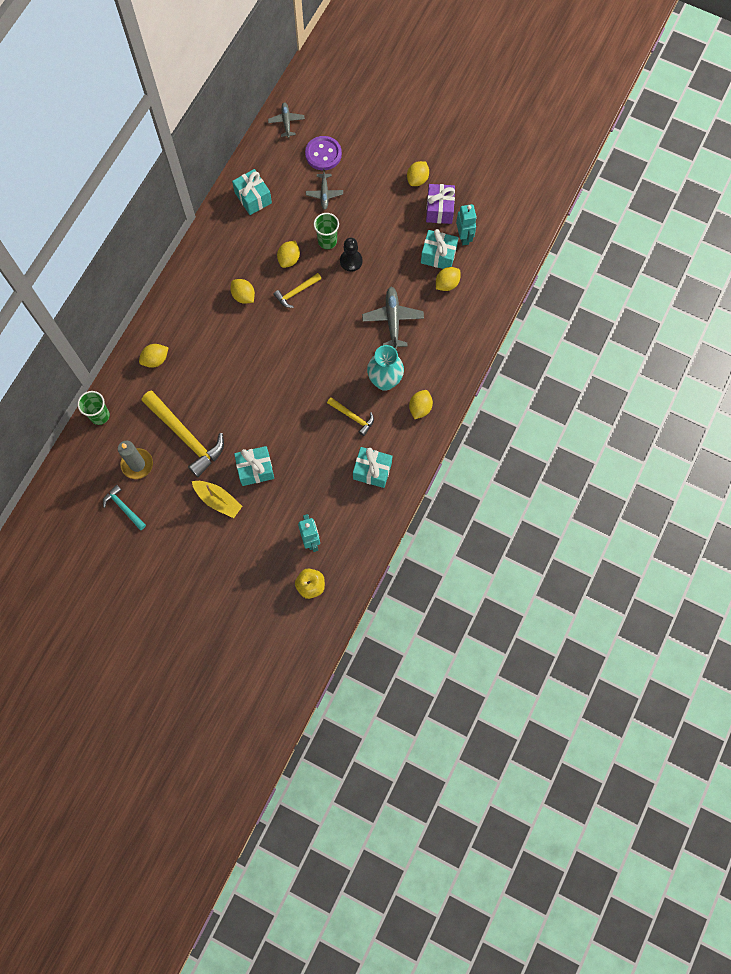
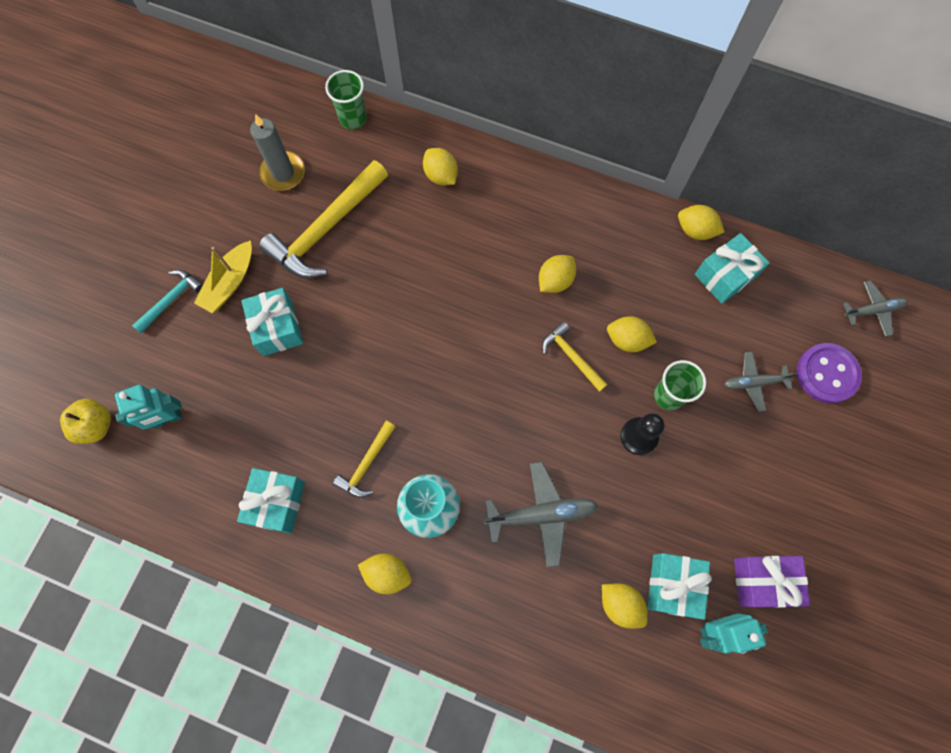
camera: 85 degrees right, 0 degrees up
(123, 507) = (220, 165): turquoise hammer -> turquoise hammer (171, 299)
(417, 179) = (814, 536): yellow lemon -> yellow lemon (695, 230)

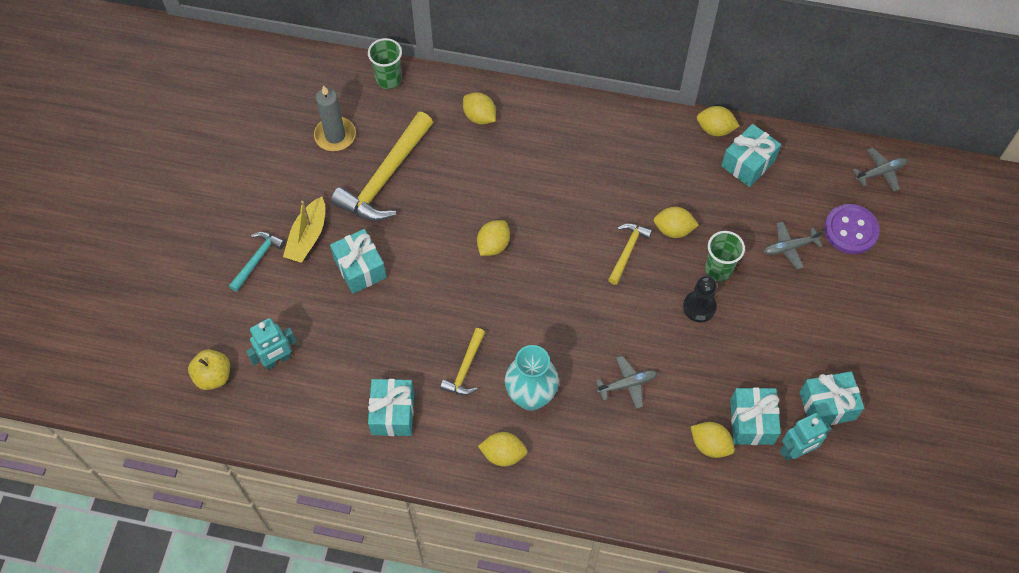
camera: 10 degrees left, 10 degrees down
(541, 514) = (627, 384): grey plane -> grey plane, size x0.63
(555, 281) = (600, 190): yellow lemon -> yellow lemon (493, 245)
(571, 356) = (627, 251): yellow hammer -> yellow hammer turned 75 degrees clockwise
(763, 581) = (827, 406): purple gift -> turquoise gift

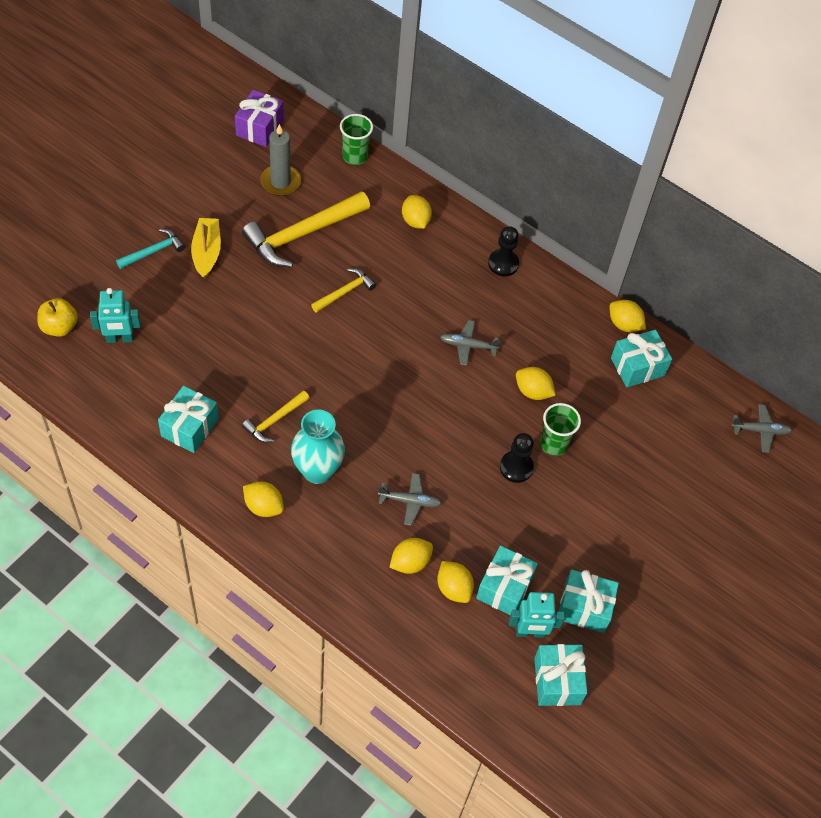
camera: 20 degrees right, 5 degrees down
(284, 91) = (259, 128): none -> purple gift
(307, 237) = (206, 252): yellow boat -> yellow boat turned 135 degrees clockwise
(360, 268) = (235, 297): turquoise gift -> turquoise gift (557, 681)
(493, 245) = (362, 331): yellow lemon -> yellow lemon (410, 562)
(580, 121) = (503, 264): none -> black pawn
(627, 251) = (479, 390): yellow hammer -> yellow hammer (345, 292)
(790, 247) = (633, 456): grey plane -> grey plane (468, 346)
(850, 230) = (700, 467): purple button -> none

